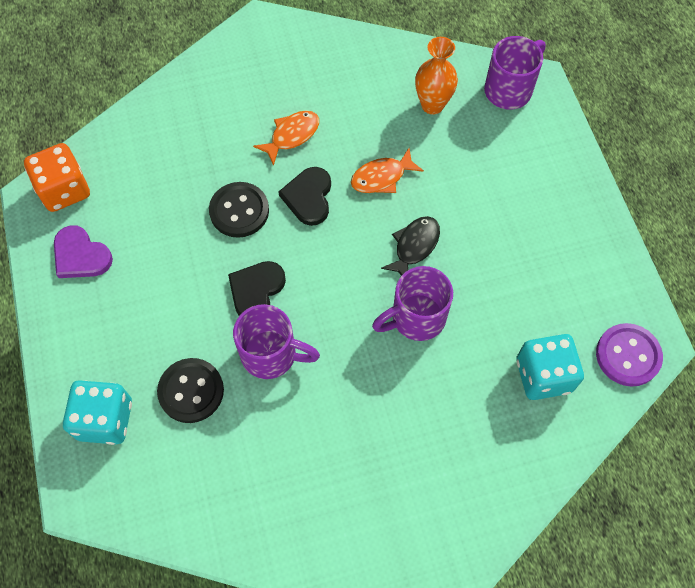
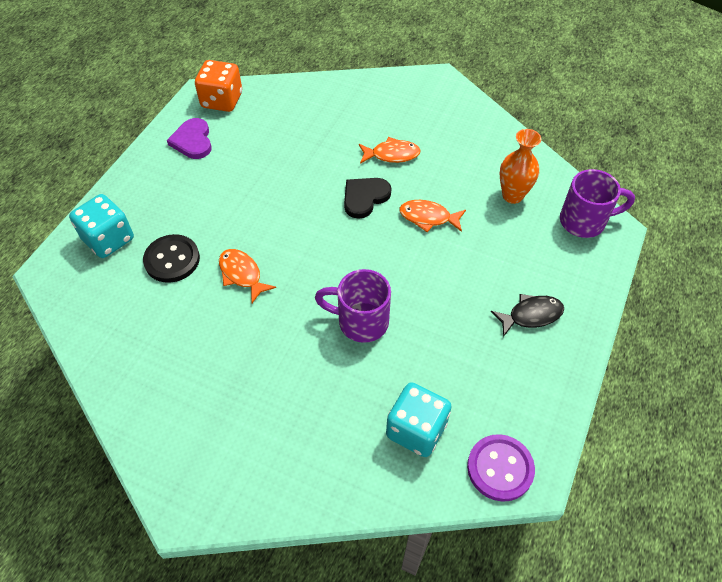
camera: 40 degrees right, 10 degrees down
(239, 211) = (311, 177): black button -> none
(256, 290) = (273, 230): black heart -> none
(271, 354) = (242, 274): purple mug -> orange fish
(414, 246) = (407, 275): black fish -> black fish (531, 315)

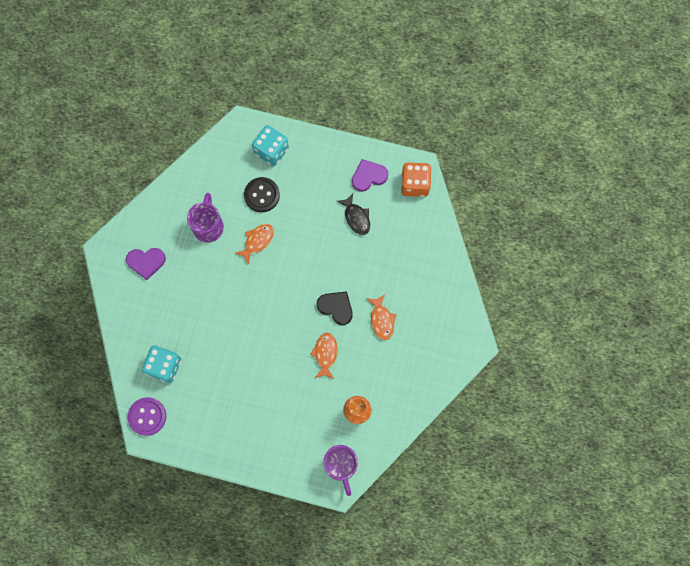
camera: 80 degrees right, 20 degrees up
(226, 438) = (146, 262): none -> purple heart
(360, 321) = (233, 322): purple mug -> purple mug (208, 226)
(531, 315) = (254, 430): black fish -> black fish (356, 217)

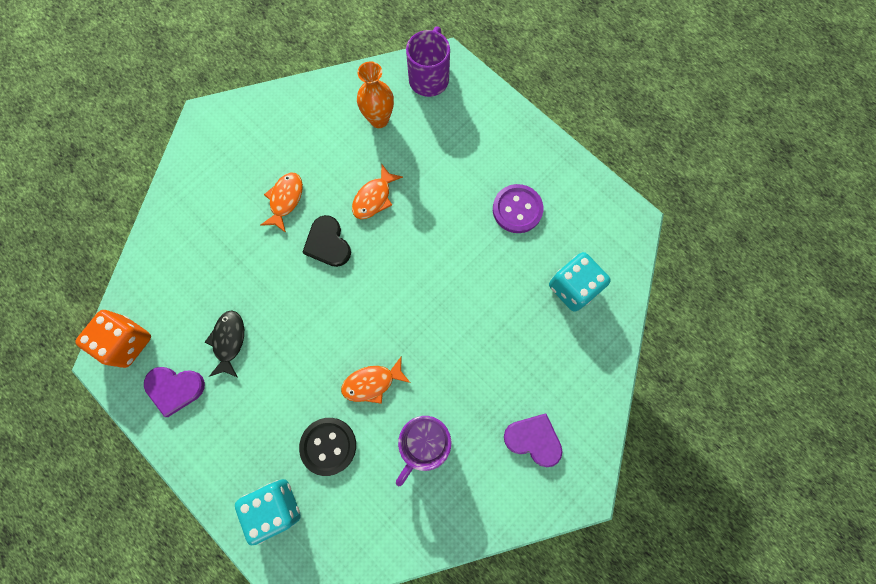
camera: 150 degrees left, 0 degrees up
(147, 416) = (621, 240): purple button -> purple button (517, 209)

